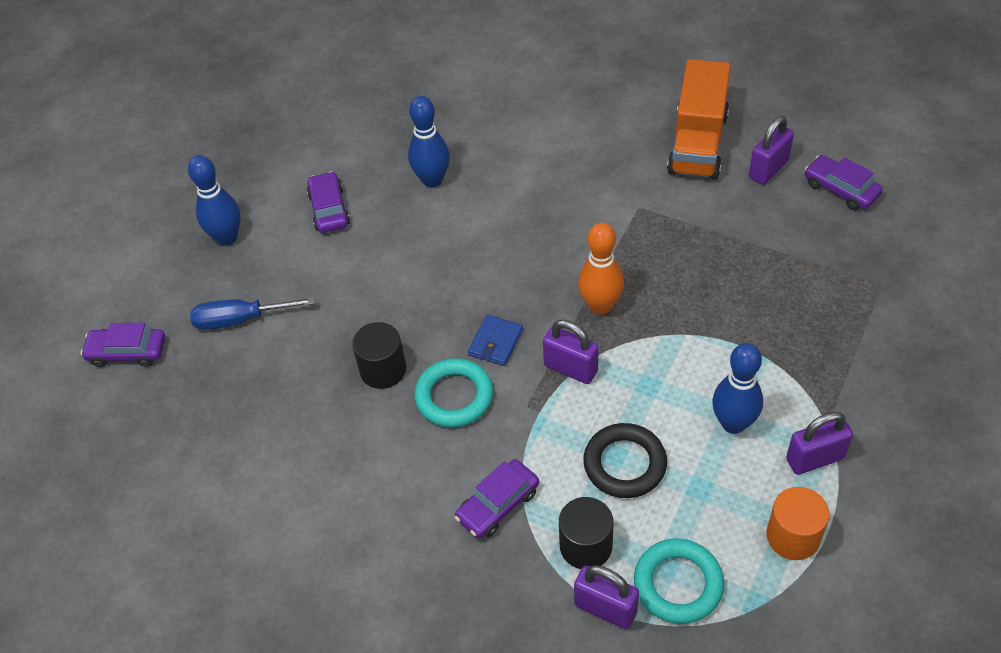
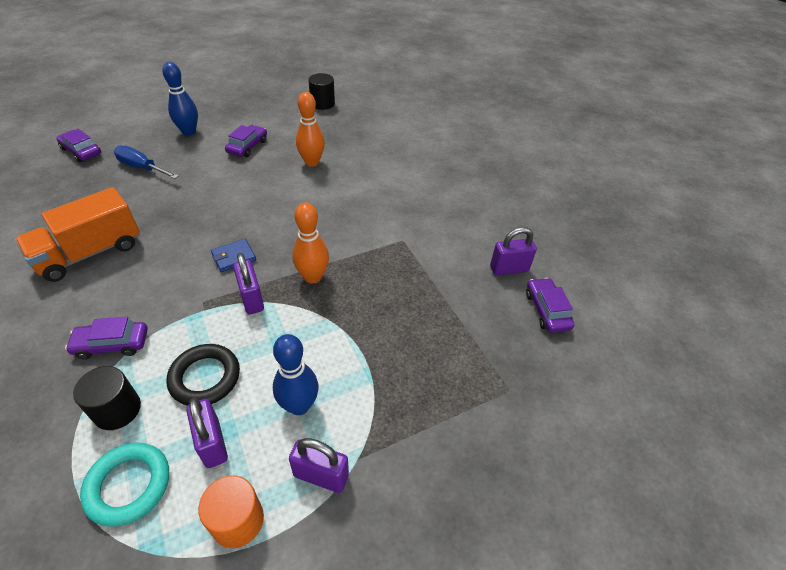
camera: 30 degrees right, 5 degrees down
(383, 370) = (164, 232): black cylinder -> black cylinder (322, 103)
(432, 180) = (312, 162): blue bowling pin -> orange bowling pin
(454, 396) = (175, 269): turquoise ring -> none
(605, 608) = (71, 461): purple padlock -> purple padlock (212, 443)
(697, 143) = (480, 228): orange truck -> orange truck (90, 253)

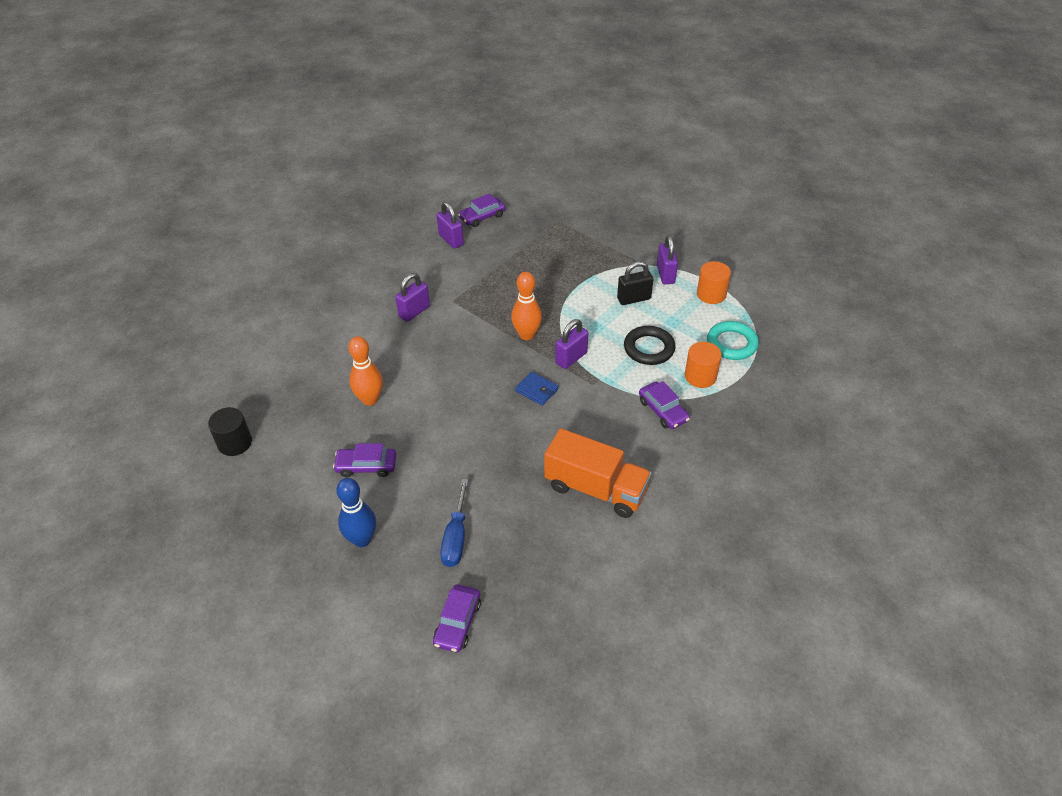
camera: 110 degrees left, 0 degrees up
(117, 410) = (700, 376): black cylinder -> orange cylinder
(212, 443) = (684, 323): purple padlock -> purple padlock (414, 312)
(299, 405) = (634, 299): blue bowling pin -> black padlock

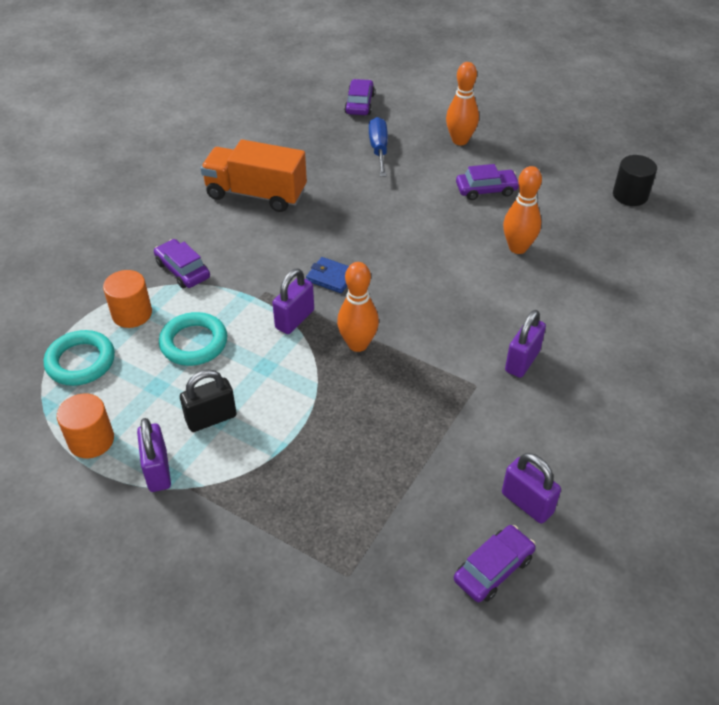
camera: 170 degrees right, 0 degrees up
(362, 539) = (460, 140): blue bowling pin -> orange bowling pin
(649, 348) = (194, 343): black ring -> turquoise ring

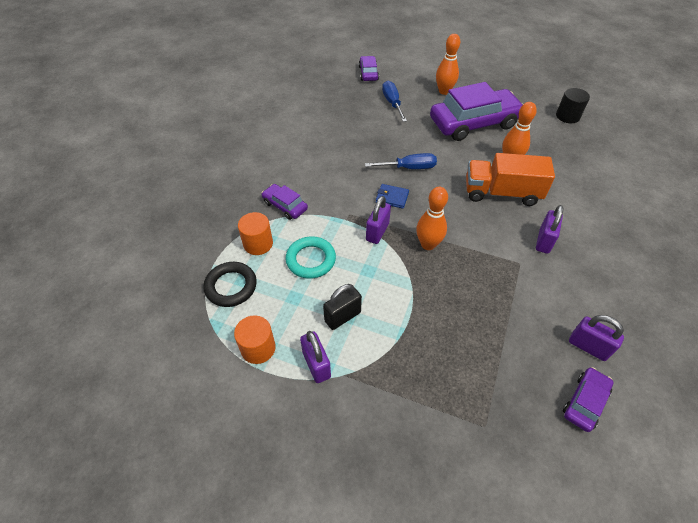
camera: 10 degrees left, 5 degrees up
(81, 362) = (231, 286): turquoise ring -> black ring
(256, 194) = (319, 144): orange truck -> orange truck (501, 193)
(369, 240) = (409, 168): none -> blue screwdriver
(486, 190) = (474, 123): purple car -> purple car, size x2.15

